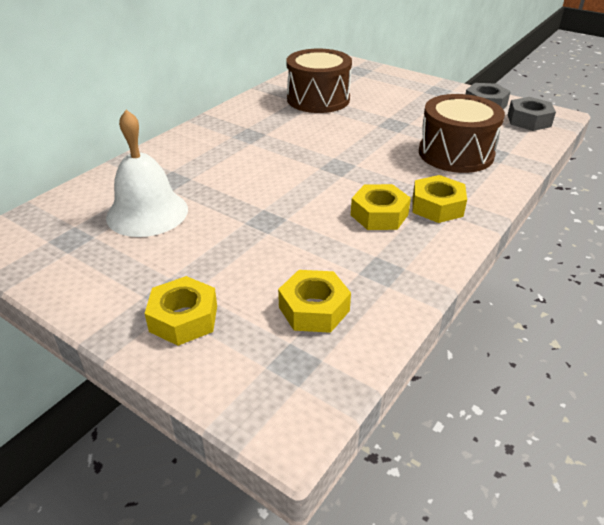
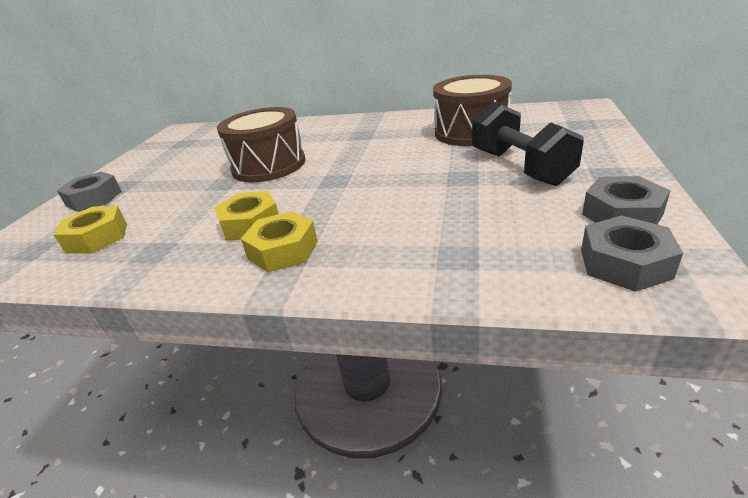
camera: 70 degrees right, 5 degrees down
(147, 213) = (219, 148): white bell -> none
(183, 318) = (94, 198): yellow nut -> grey nut
(401, 105) = (520, 167): none -> black dumbbell
(455, 153) = (426, 230): brown drum -> brown drum (269, 165)

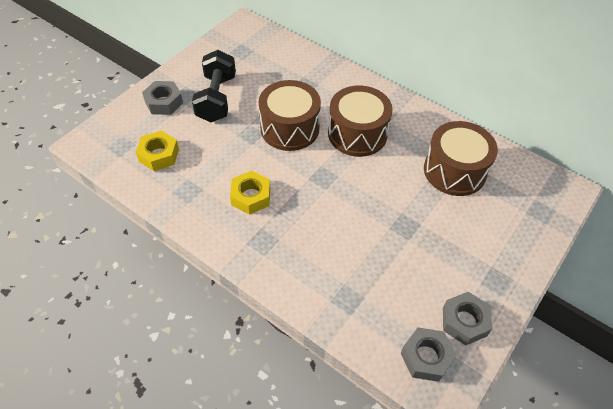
camera: 20 degrees right, 20 degrees up
(283, 250) = (258, 235): yellow nut -> none
(348, 145) = (357, 134): none -> brown drum
(520, 167) = (449, 238): black dumbbell -> black dumbbell (216, 99)

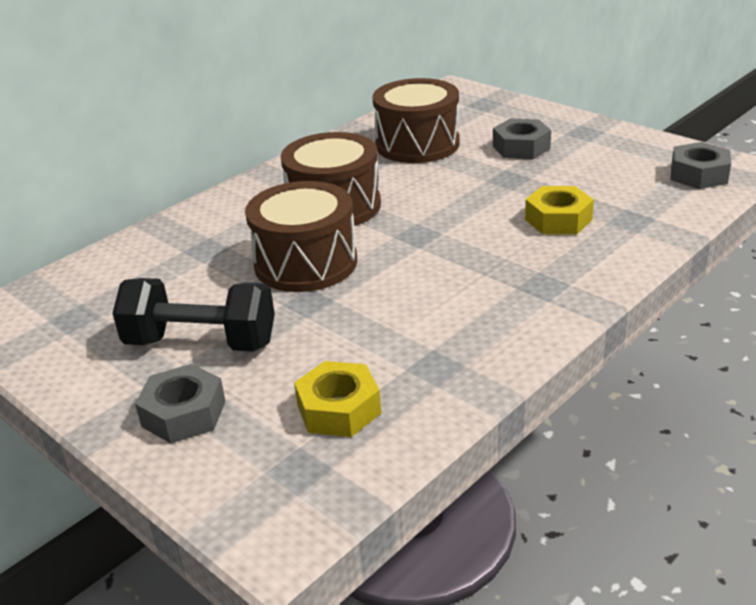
camera: 80 degrees left, 20 degrees down
(251, 196) = (453, 298): yellow nut -> yellow nut (558, 219)
(464, 321) = (644, 152): grey nut -> grey nut (521, 147)

